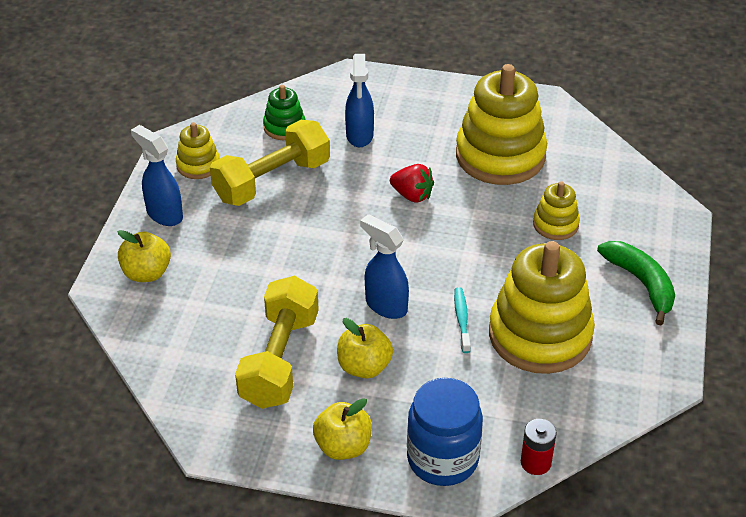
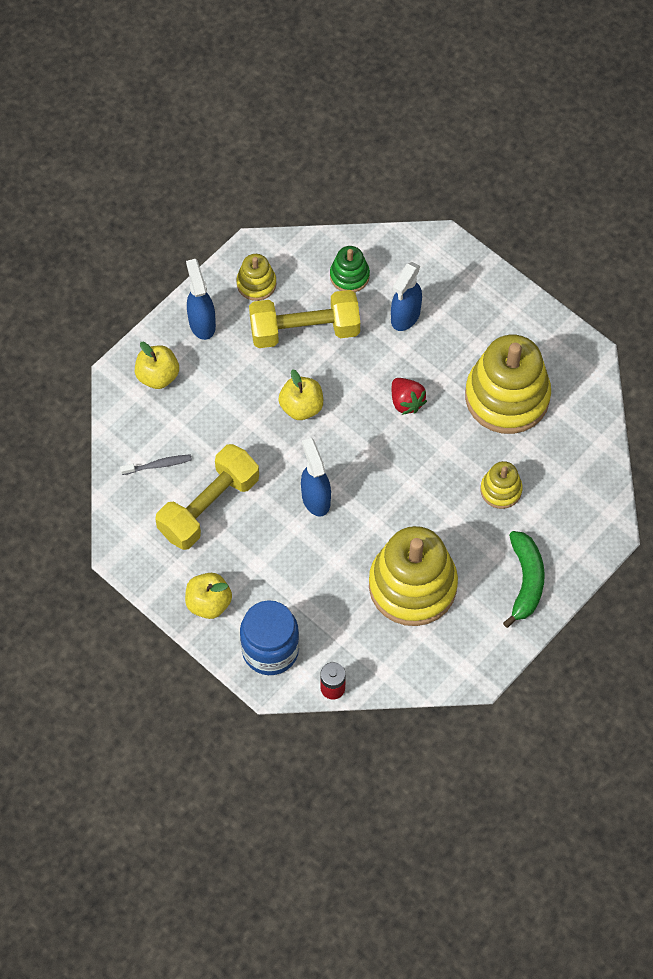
camera: 30 degrees right, 20 degrees up
(199, 347) = (158, 465): none -> grey toothbrush
(364, 367) = (265, 545): yellow apple -> yellow apple (301, 407)
(461, 319) = (364, 541): turquoise toothbrush -> none

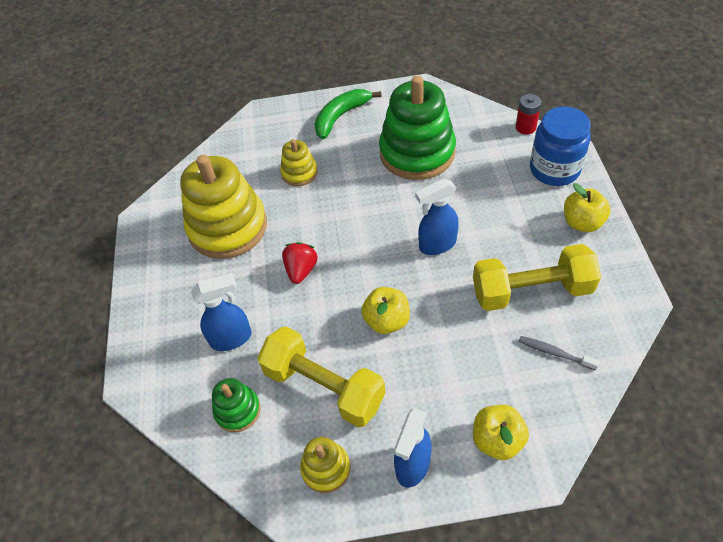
camera: 135 degrees left, 10 degrees down
(315, 498) = (437, 245): blue spray bottle -> blue spray bottle turned 45 degrees clockwise
(412, 585) = (417, 152): yellow stacking toy -> green stacking toy

